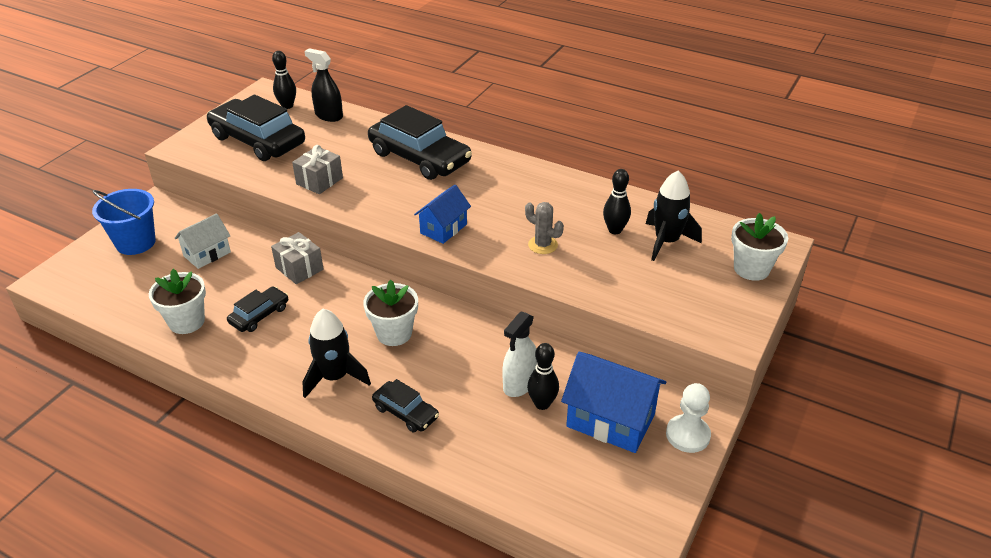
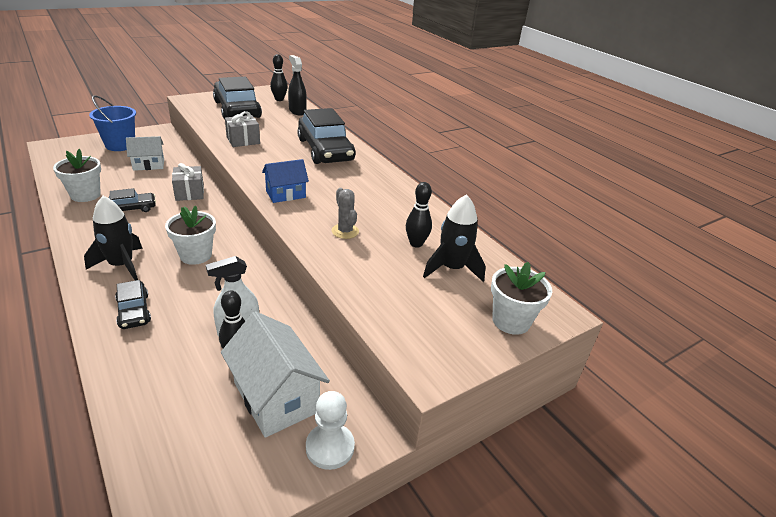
camera: 25 degrees right, 5 degrees down
(610, 420) = (276, 397): blue house -> white house

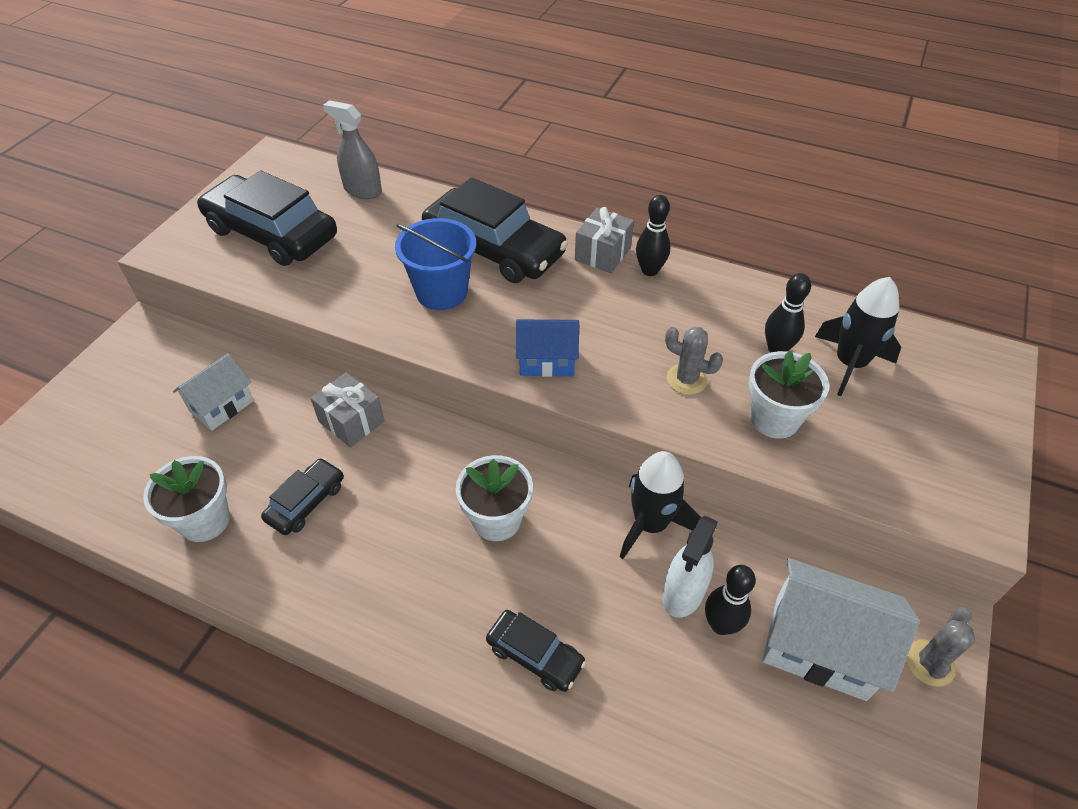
camera: 30 degrees left, 15 degrees up
(120, 145) = (120, 393): blue bucket -> blue bucket (442, 292)
(121, 265) = (426, 601): black rocket -> black rocket (650, 524)
(243, 140) = (365, 293): grey gift -> grey gift (602, 254)
(279, 99) = (305, 178): black bowling pin -> black bowling pin (649, 270)
(285, 194) = (547, 361): blue house -> blue house turned 60 degrees clockwise
(297, 111) = (362, 190): black spray bottle -> grey spray bottle
(330, 447) = (929, 663): white pawn -> grey cactus
(511, 321) = (972, 401): white flower pot -> white flower pot (774, 419)

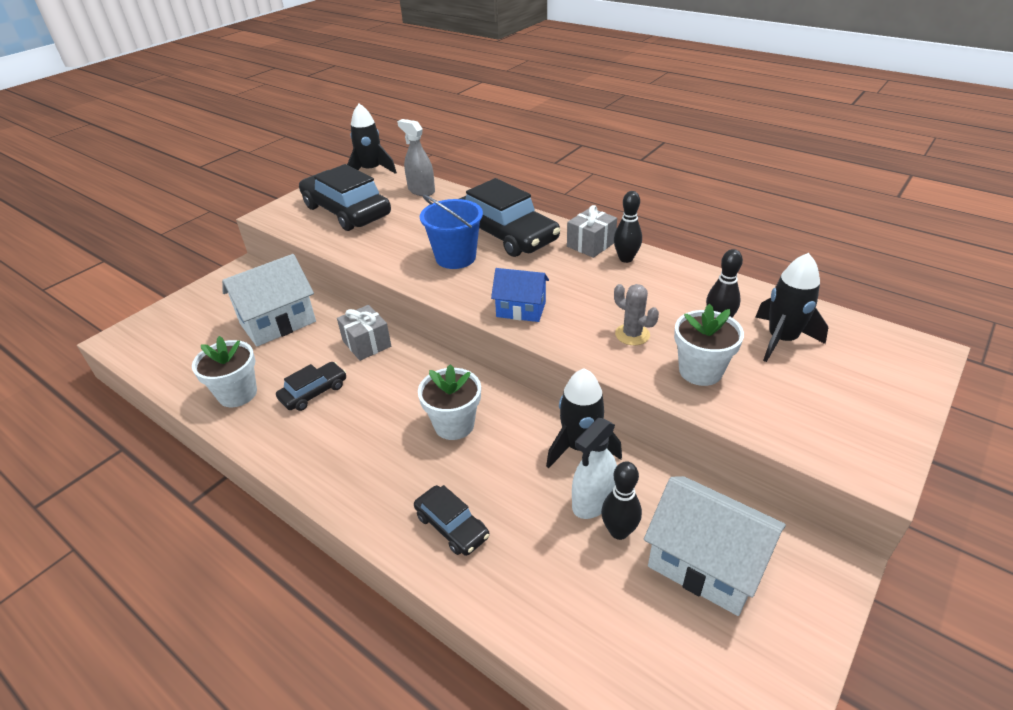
camera: 15 degrees right, 10 degrees down
(222, 406) = (278, 323): white house -> white house, size x1.60
(283, 163) = (371, 170): none -> black rocket
(929, 663) = (809, 596): grey cactus -> none

